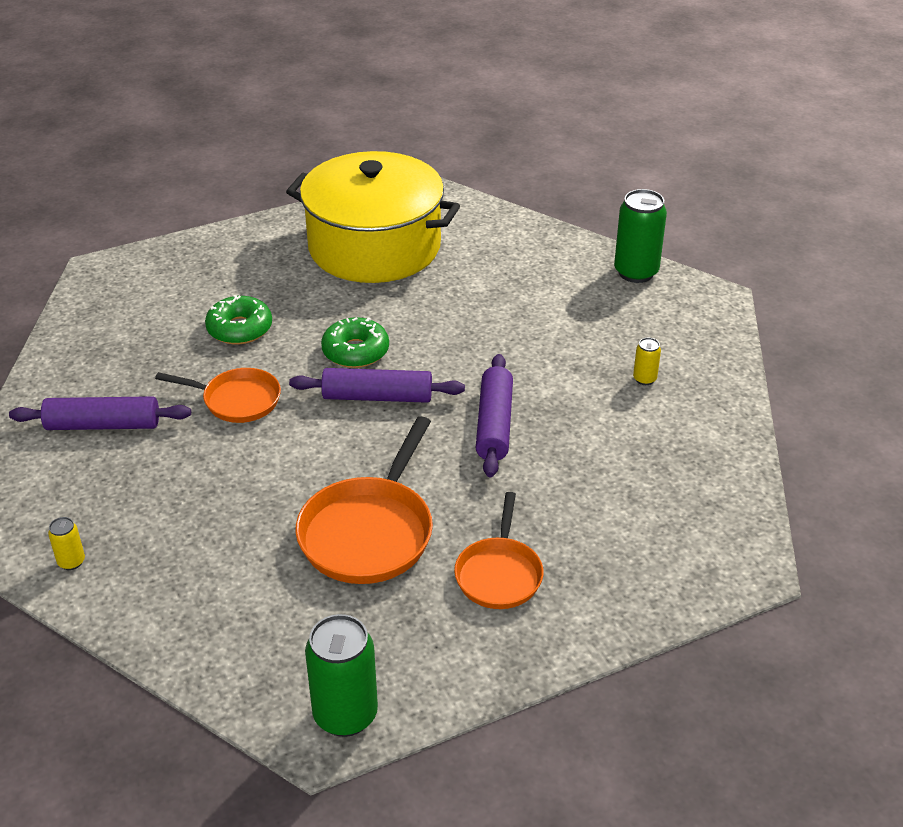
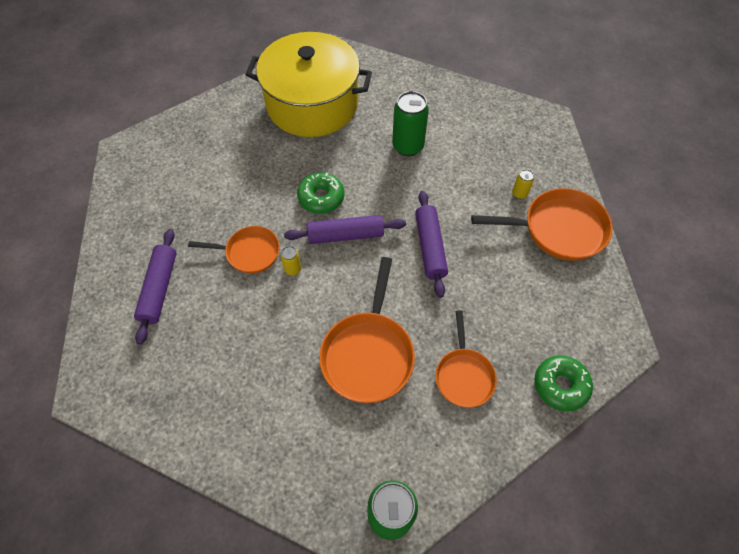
camera: 10 degrees left, 20 degrees up
(71, 562) = (166, 415): yellow can -> yellow can (293, 269)
(103, 425) = (159, 289): purple rolling pin -> purple rolling pin turned 75 degrees counterclockwise
(240, 329) = (236, 189): green donut -> green donut (560, 385)
(636, 272) = (492, 103): green can -> green can (408, 146)
(690, 426) = (558, 229): none -> orange pan

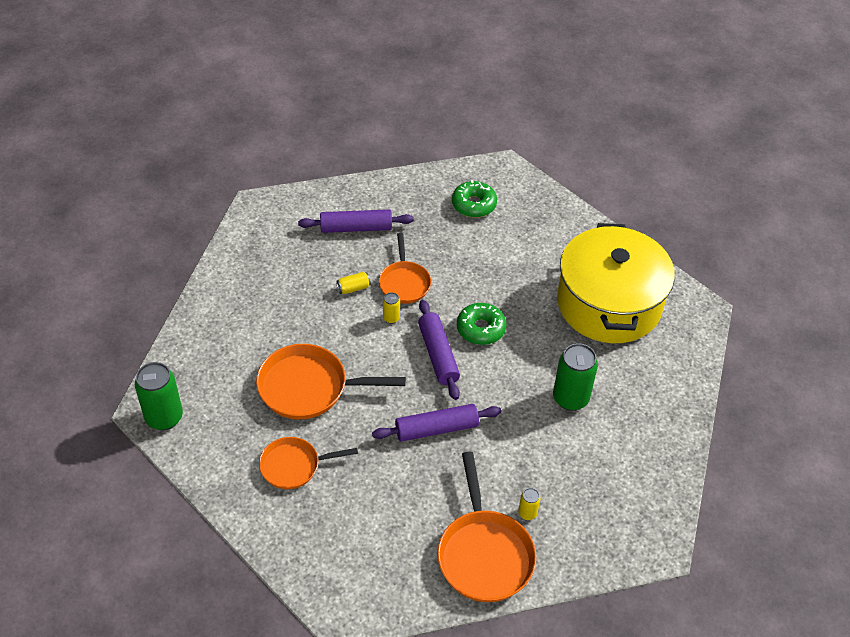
camera: 80 degrees right, 10 degrees down
(244, 299) = (353, 288): none -> yellow can
(560, 385) = (290, 551): green donut -> green donut (473, 204)

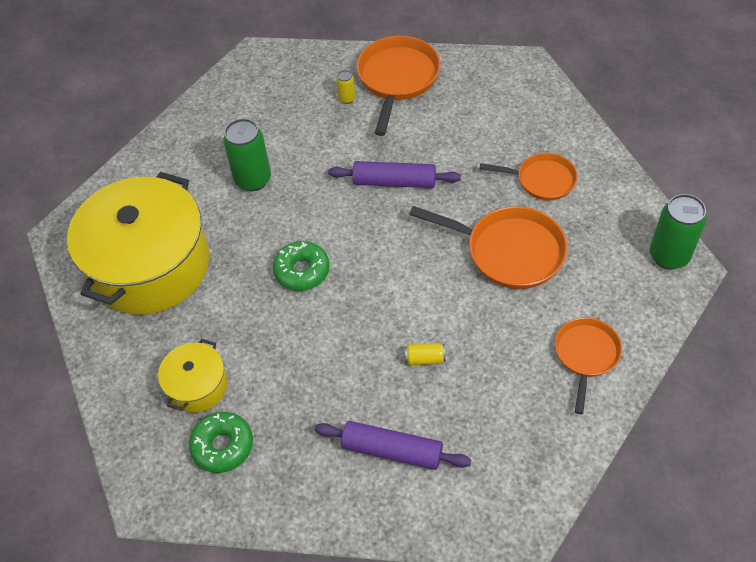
camera: 155 degrees left, 5 degrees up
(391, 318) = (394, 308): yellow can -> none
(404, 282) = (361, 350): orange pan -> orange pan (586, 355)
(438, 355) = (361, 253): purple rolling pin -> none
(514, 233) = (197, 386): none -> yellow pot

